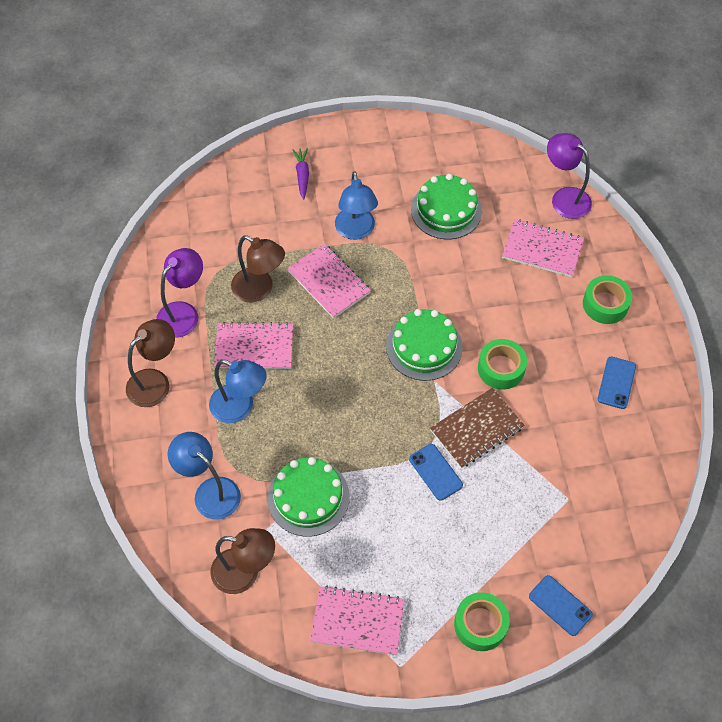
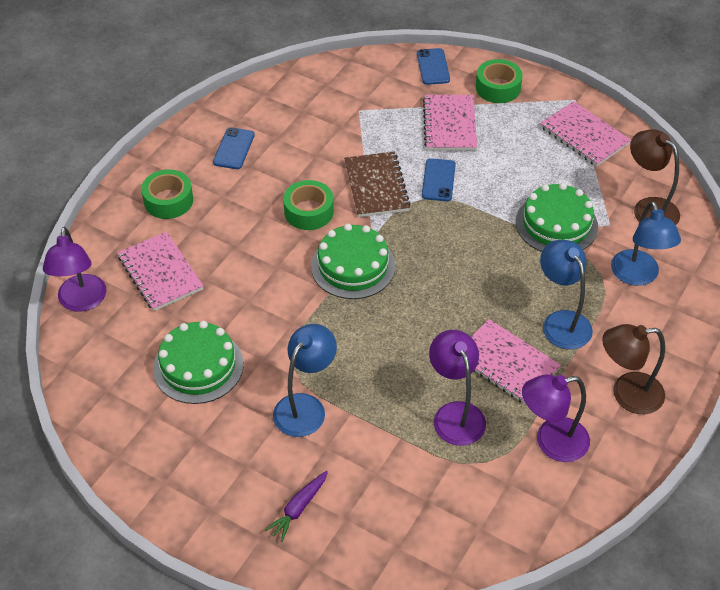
camera: 140 degrees left, 10 degrees down
(259, 289) = (455, 414): brown lamp -> purple lamp
(329, 282) = (381, 375): pink notebook -> pink notebook (449, 124)
(476, 429) = (376, 186): brown notebook -> brown notebook turned 75 degrees clockwise
(616, 383) = (234, 149): blue phone -> blue phone turned 45 degrees counterclockwise

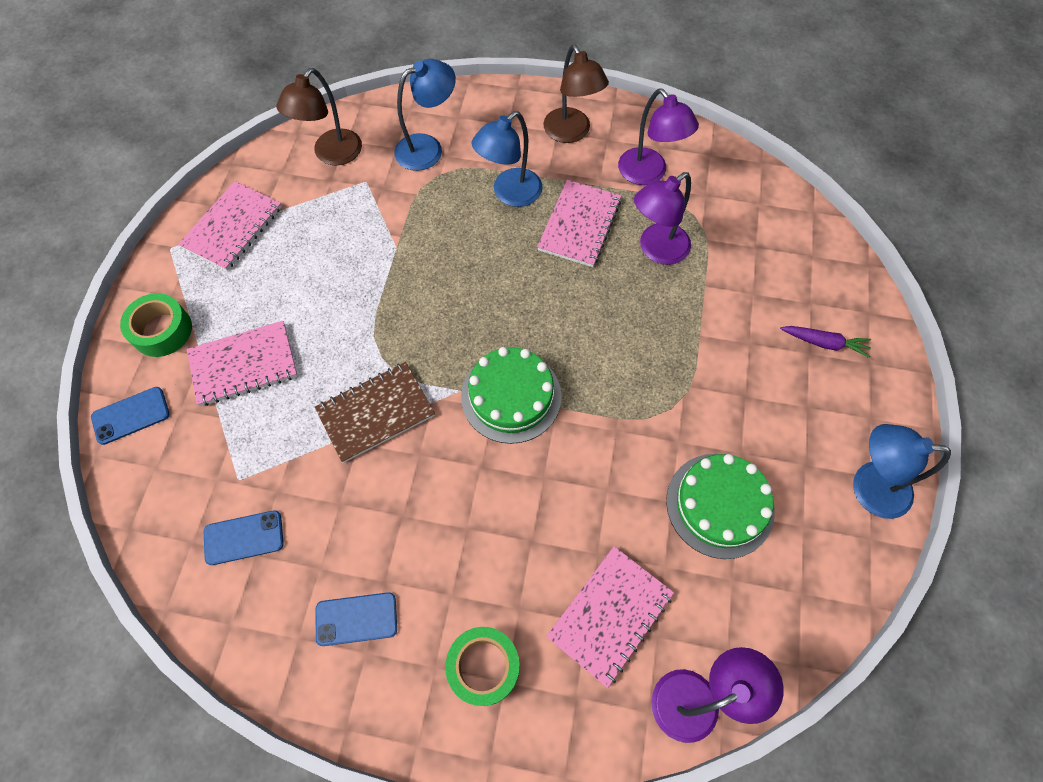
camera: 110 degrees left, 15 degrees up
(305, 406) = (714, 377): blue lamp -> blue lamp (868, 487)
(308, 211) = (443, 475): green tape -> none
(438, 180) = (346, 350): blue phone -> blue phone (244, 538)
(556, 224) = (380, 224): green cake -> none

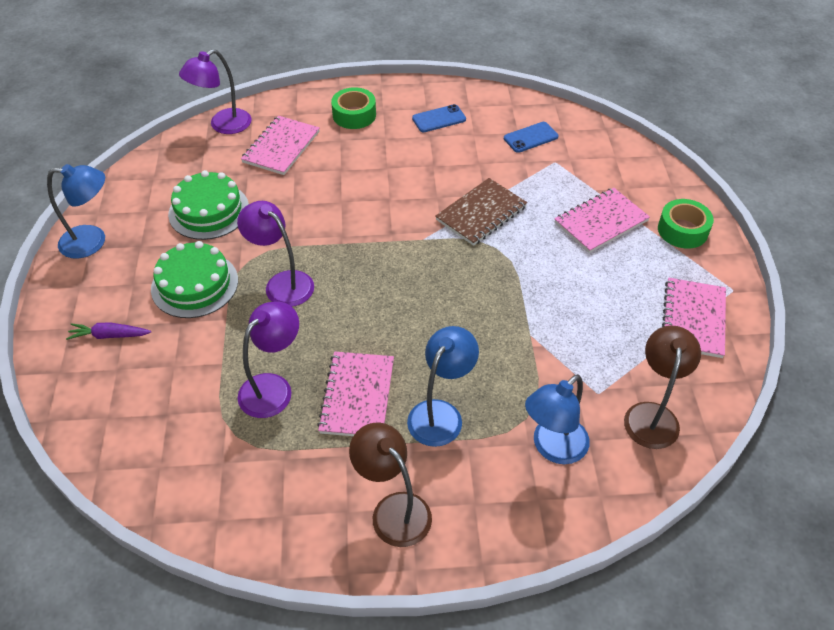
camera: 165 degrees right, 15 degrees down
(131, 415) = (657, 178): blue phone -> none
(511, 396) = (381, 243): green cake -> green cake (195, 284)
(648, 174) = (290, 474): purple lamp -> purple lamp (282, 283)

